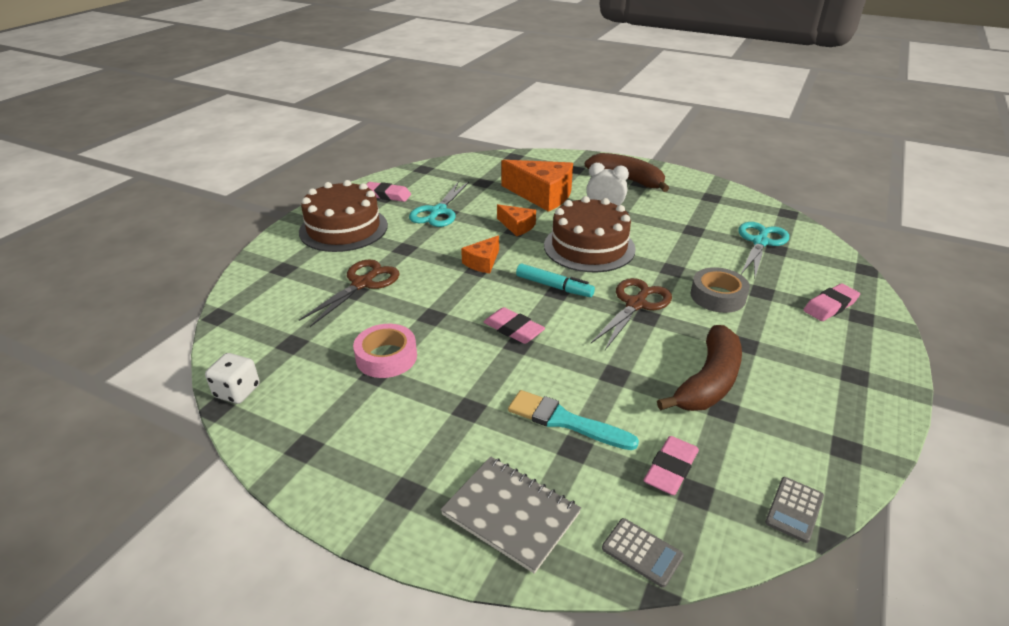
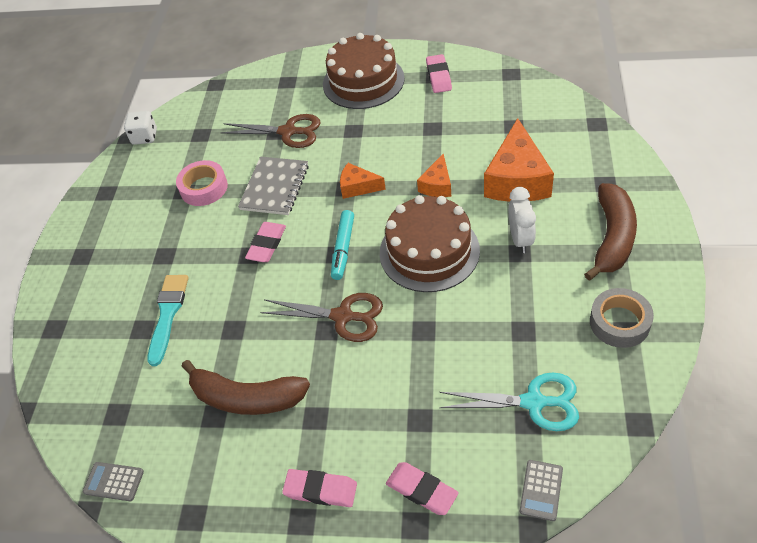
camera: 75 degrees right, 15 degrees up
(438, 212) = (430, 122): turquoise scissors -> none
(511, 514) = (75, 314): grey notebook -> grey notebook (275, 187)
(642, 552) = (58, 393): grey calculator -> grey calculator (541, 490)
(670, 469) = (135, 393): pink eraser -> pink eraser (320, 490)
(717, 296) = (390, 380): grey tape -> grey tape (619, 322)

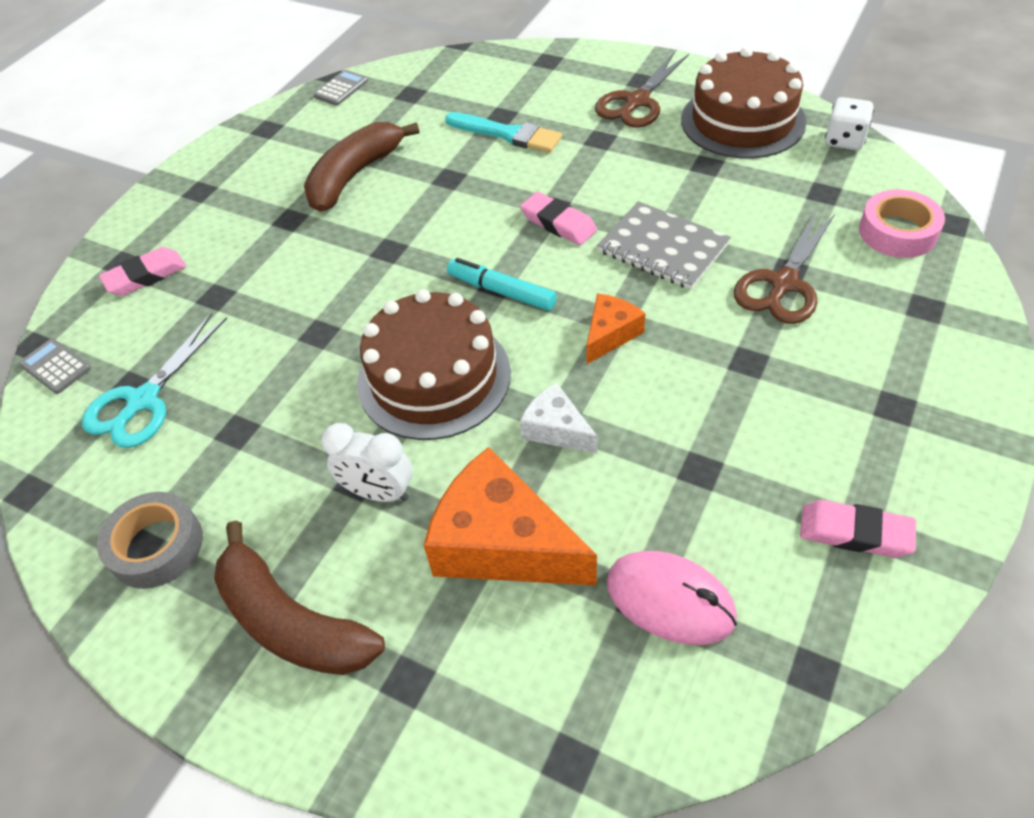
camera: 110 degrees right, 0 degrees up
(204, 188) = (702, 182): pink tape -> pink tape (897, 232)
(320, 490) = (214, 208): pink eraser -> none
(343, 316) = (396, 267): brown scissors -> brown scissors (637, 102)
(363, 81) = (886, 410): brown cake -> brown cake (742, 121)
(437, 185) = (556, 429): orange cheese -> white cheese
(507, 118) = (670, 600): none -> pink mouse

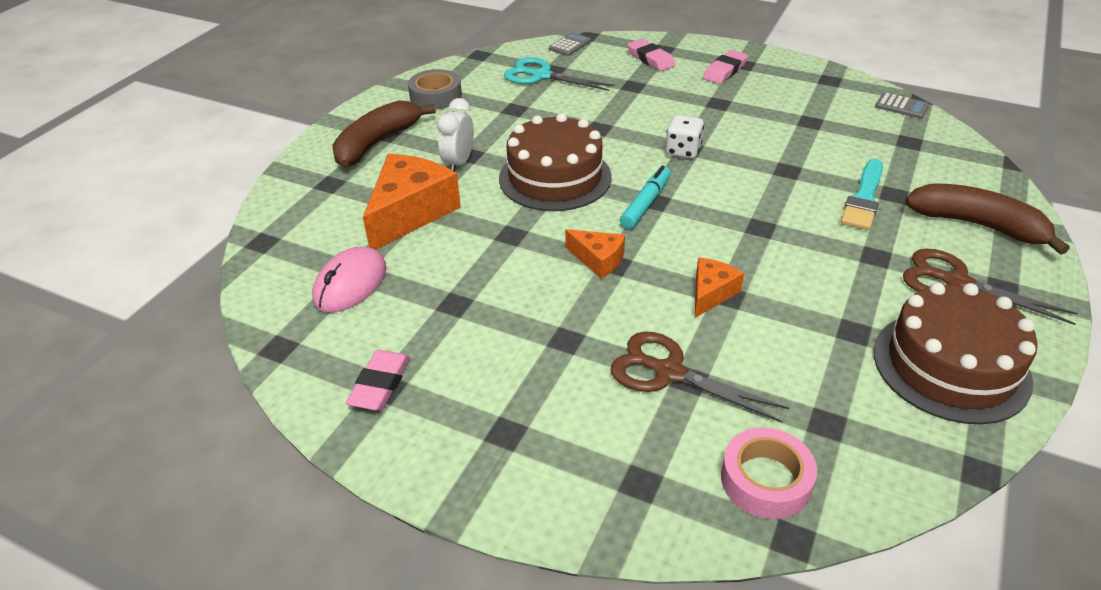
camera: 85 degrees right, 10 degrees down
(354, 176) = (778, 125): brown banana -> brown banana (977, 225)
(556, 429) = (501, 233): white cheese -> none
(558, 223) = (736, 231): pink eraser -> pink eraser (725, 71)
(662, 248) = (711, 293): grey notebook -> orange cheese
(844, 140) = (942, 457): white dice -> white dice (683, 151)

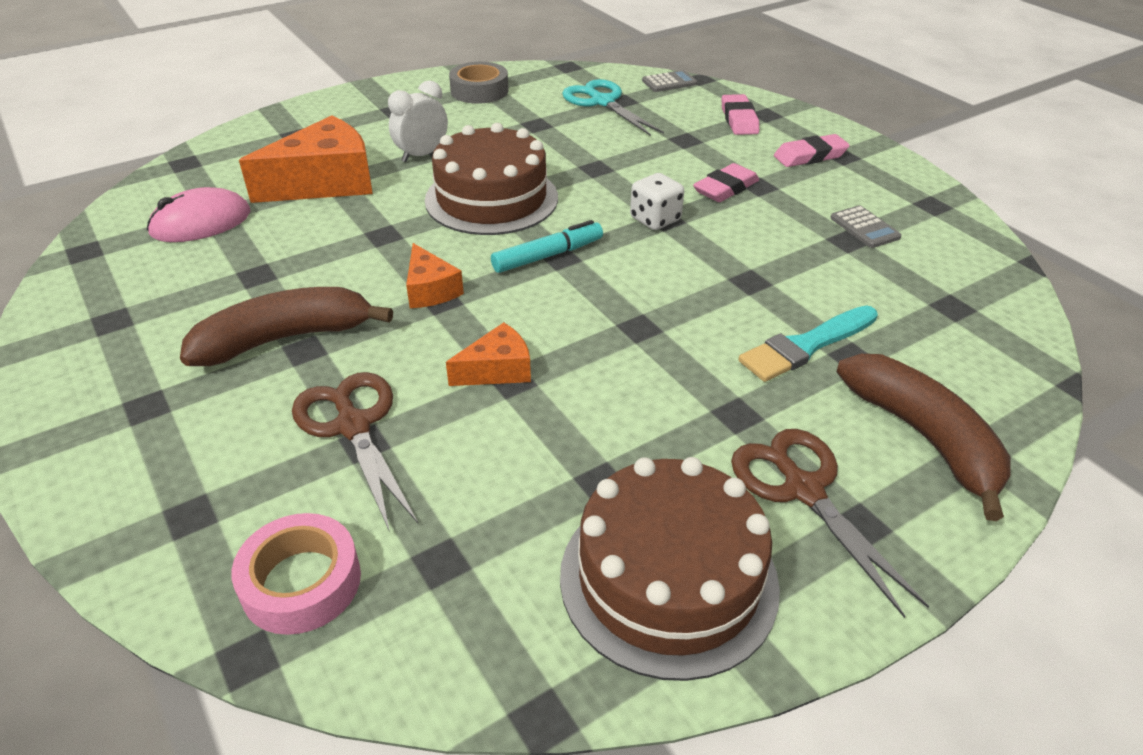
camera: 30 degrees right, 0 degrees up
(377, 143) = (377, 114): brown banana -> brown banana (285, 339)
(380, 384) = (111, 315): pink eraser -> pink eraser (725, 188)
(901, 106) = (994, 264): grey calculator -> grey calculator (864, 228)

